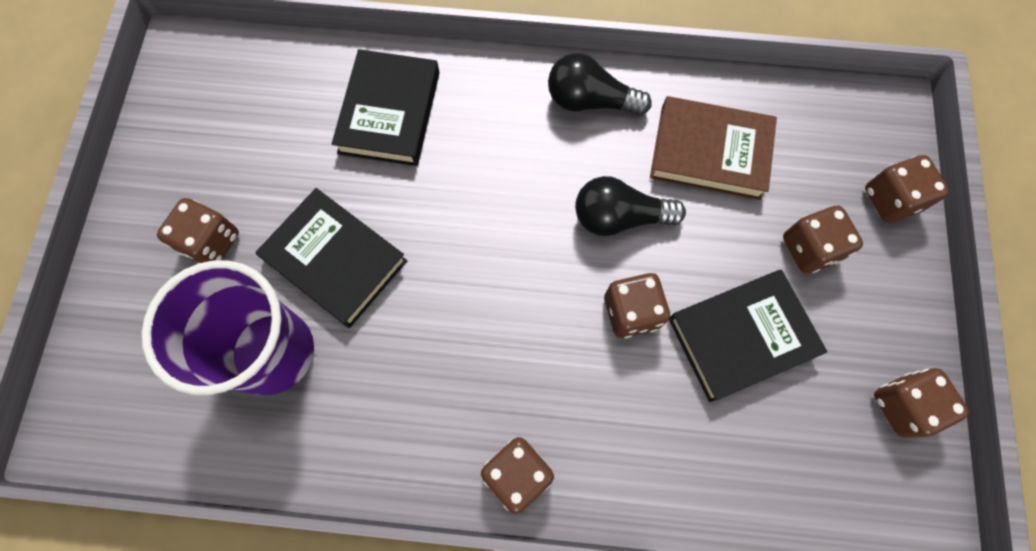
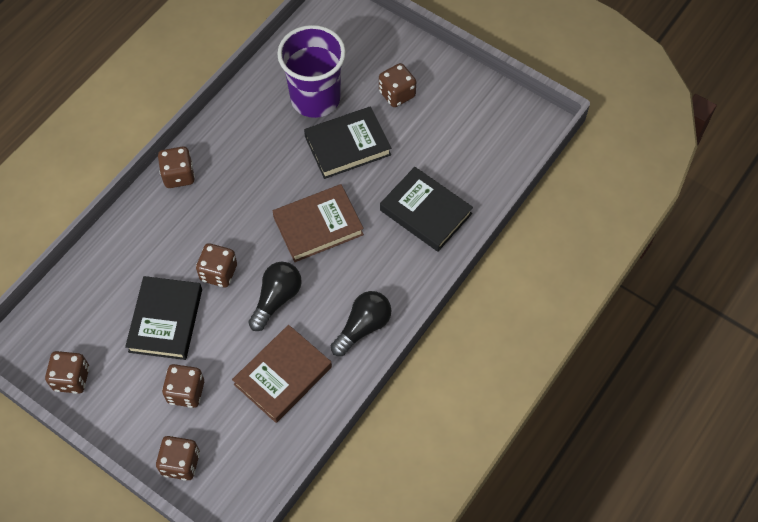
camera: 120 degrees right, 10 degrees down
(485, 227) = (318, 226): none -> brown book

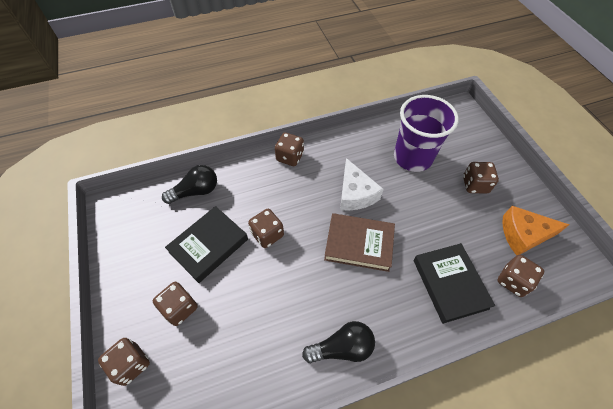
camera: 35 degrees right, 5 degrees down
(71, 378) = (122, 246): brown dice -> brown dice (513, 281)
(276, 299) = (292, 279): black light bulb -> black light bulb (196, 191)
(280, 175) = (355, 193): none -> white cheese
(283, 375) = (254, 345): brown book -> none
(347, 146) = (416, 200): black book -> none
(468, 122) = (523, 234): none -> orange cheese

